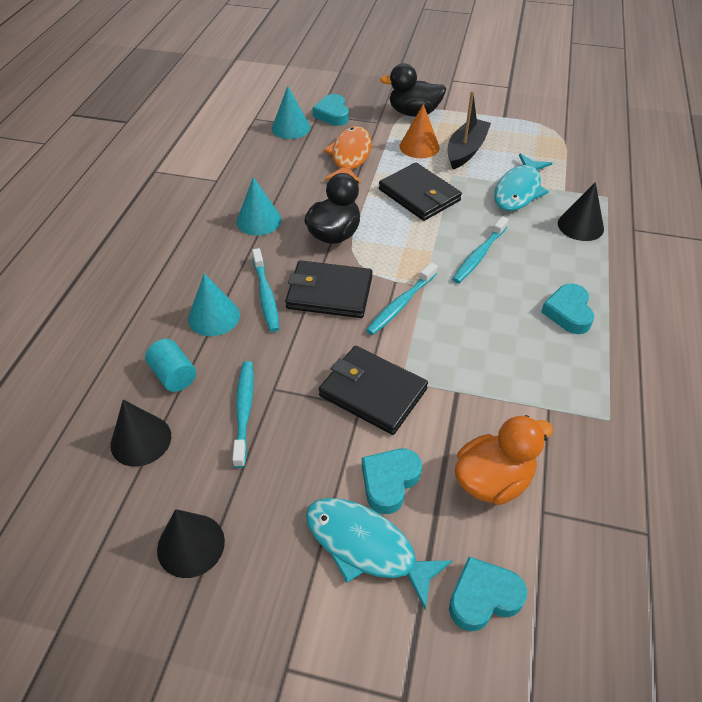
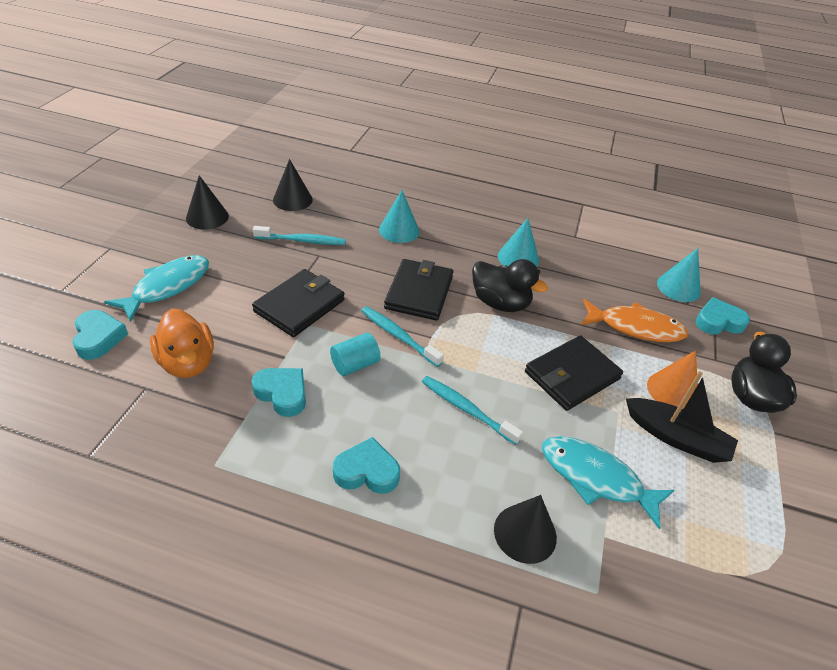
camera: 90 degrees right, 5 degrees down
(174, 375) = (344, 212): turquoise cylinder -> turquoise cylinder (355, 364)
(266, 295) = (420, 257): turquoise toothbrush -> none
(389, 482) = (213, 304): turquoise heart -> turquoise heart (282, 394)

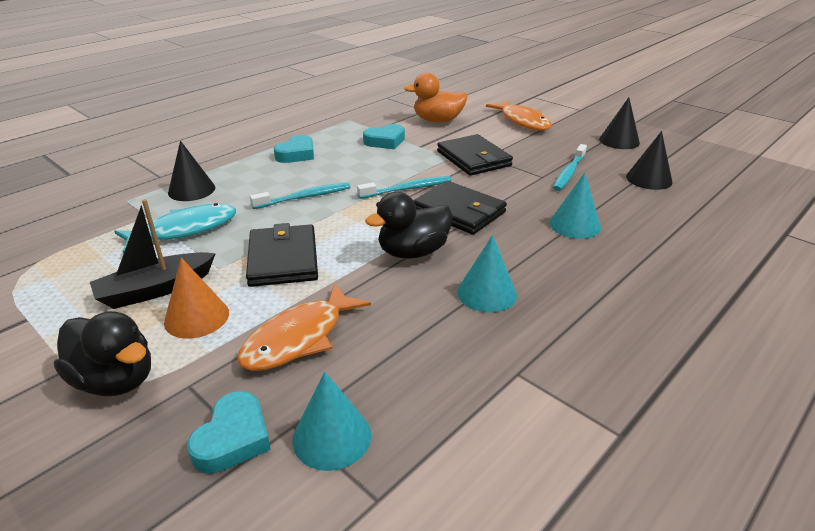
camera: 120 degrees right, 10 degrees down
(99, 338) = (479, 102): turquoise heart -> none
(167, 287) = (522, 121): turquoise fish -> orange fish
(355, 364) = (390, 167): turquoise cylinder -> none

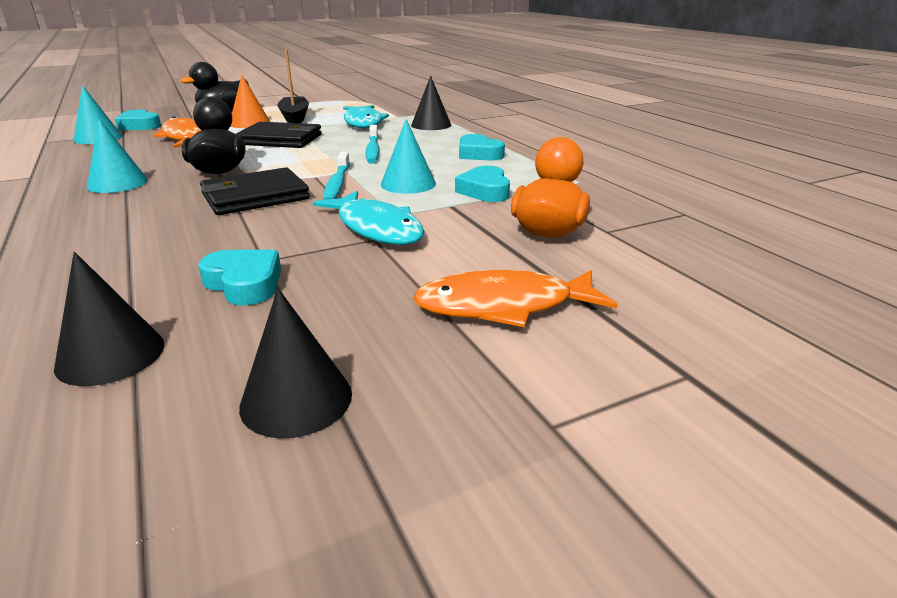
camera: 110 degrees right, 5 degrees down
(473, 159) = (376, 228): black wallet -> turquoise fish
(569, 173) = (244, 283): turquoise toothbrush -> turquoise heart
(574, 225) = (125, 244): turquoise cone -> turquoise cone (408, 184)

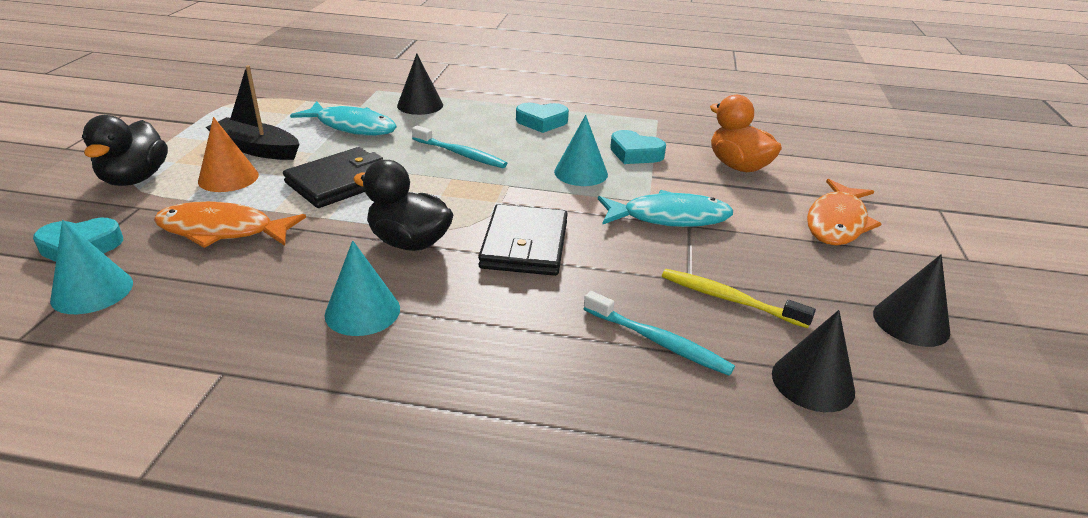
camera: 55 degrees left, 5 degrees up
(244, 283) = (729, 299): turquoise heart -> yellow toothbrush
(337, 184) = (540, 199): turquoise toothbrush -> turquoise toothbrush (658, 341)

